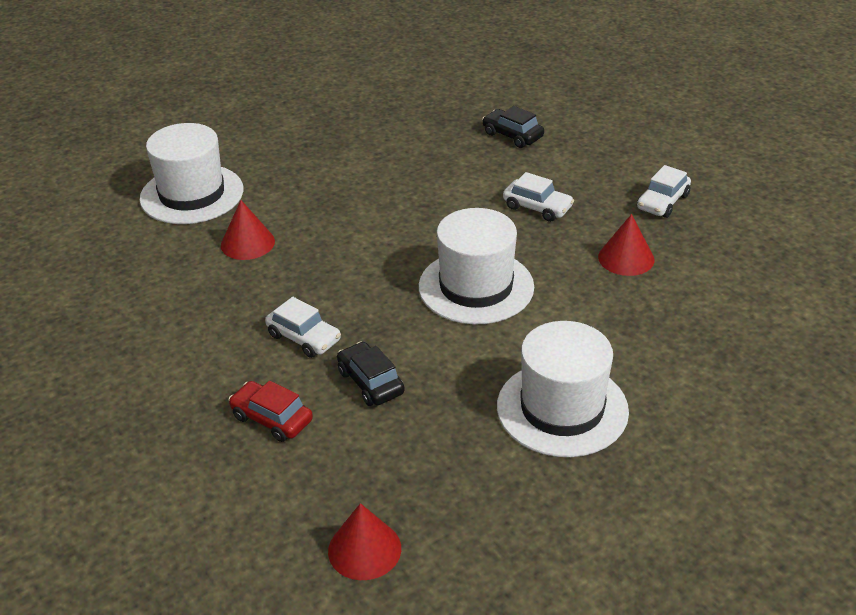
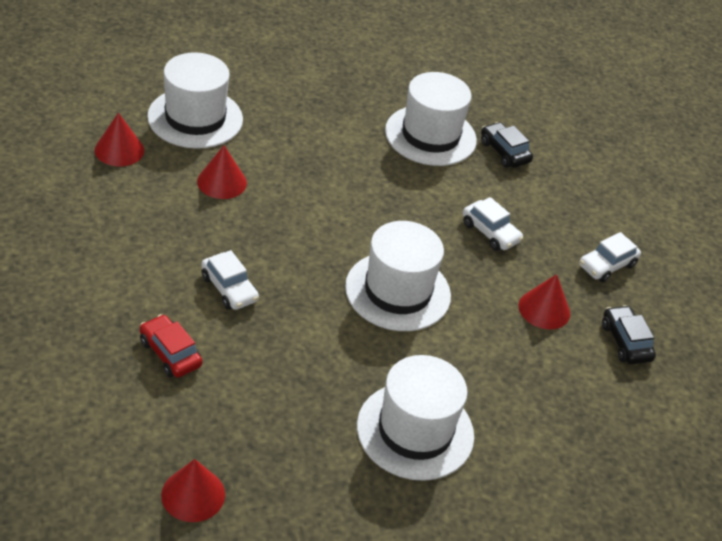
camera: 10 degrees right, 5 degrees up
(126, 246) = (119, 150): none -> red cone
(370, 382) = (266, 349): black car -> black car (625, 342)
(434, 142) = (430, 135): none -> white hat

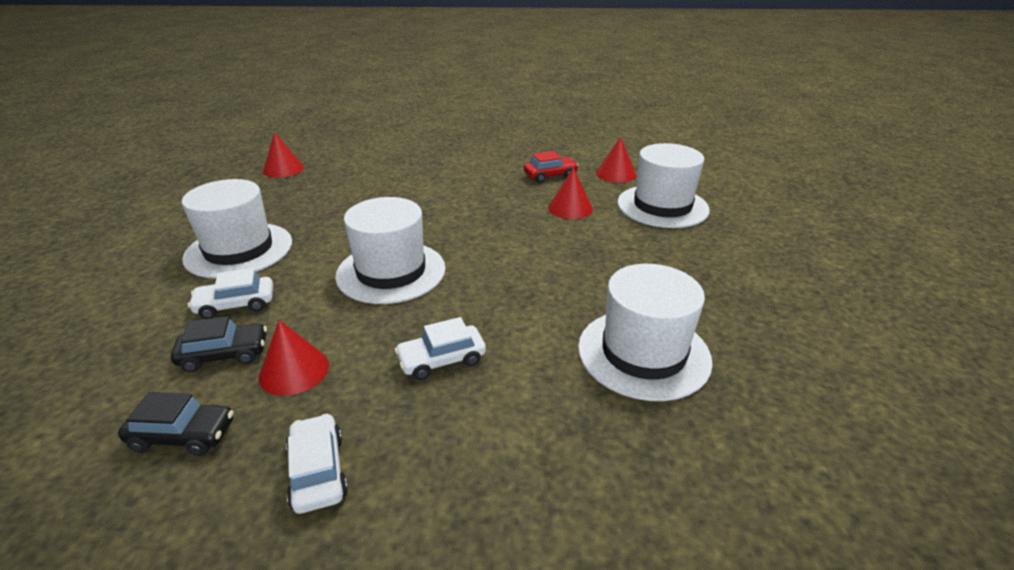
camera: 115 degrees right, 10 degrees down
(170, 353) = (396, 173): red car -> red car (550, 175)
(229, 288) = (443, 197): white car -> white car (236, 305)
(504, 152) = (605, 426): black car -> black car (224, 354)

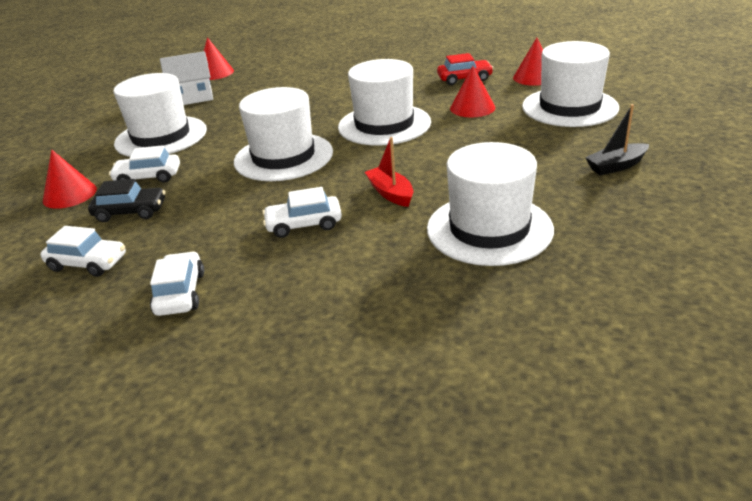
camera: 15 degrees right, 0 degrees up
(183, 435) = (88, 263): black car -> white car
(265, 199) = (193, 97): none -> white house
(294, 370) = (181, 226): red cone -> red cone (69, 194)
(488, 229) = (384, 124): none -> white hat
(524, 313) = (390, 193): none -> red boat
(733, 271) = (616, 166): none -> black boat

